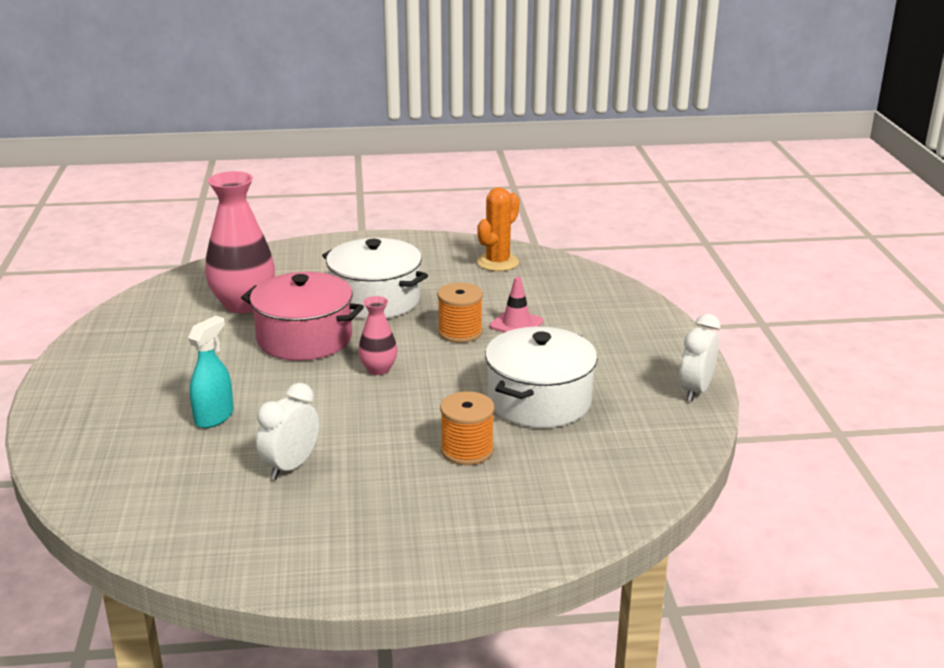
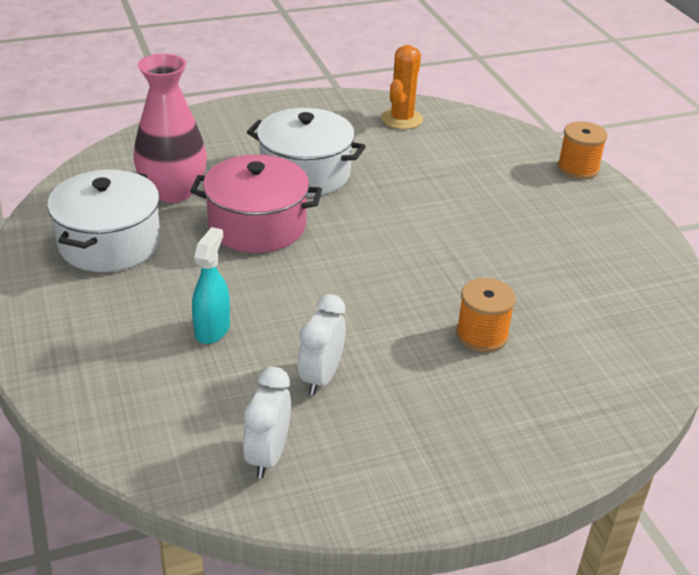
camera: 15 degrees left, 10 degrees up
(378, 369) = (349, 253): pink vase -> none
(460, 332) = (406, 202): orange spool -> orange spool (578, 168)
(516, 324) = (455, 187): pink traffic cone -> none
(539, 401) = (520, 271): white pot -> white pot (110, 243)
(695, 390) = (653, 242): white clock -> white clock (268, 456)

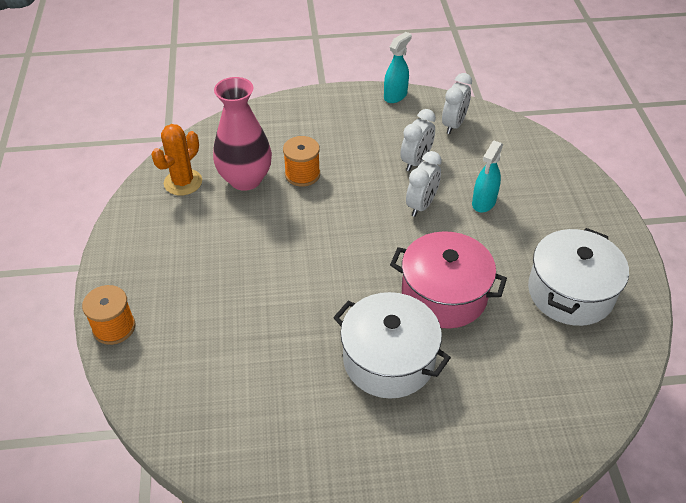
camera: 165 degrees left, 10 degrees up
(173, 191) = (521, 351): pink vase -> pink vase (245, 179)
(300, 315) = (421, 205): none -> white clock
(389, 506) = (395, 96): none -> turquoise spray bottle
(401, 119) = (254, 443): orange cactus -> orange cactus (183, 182)

